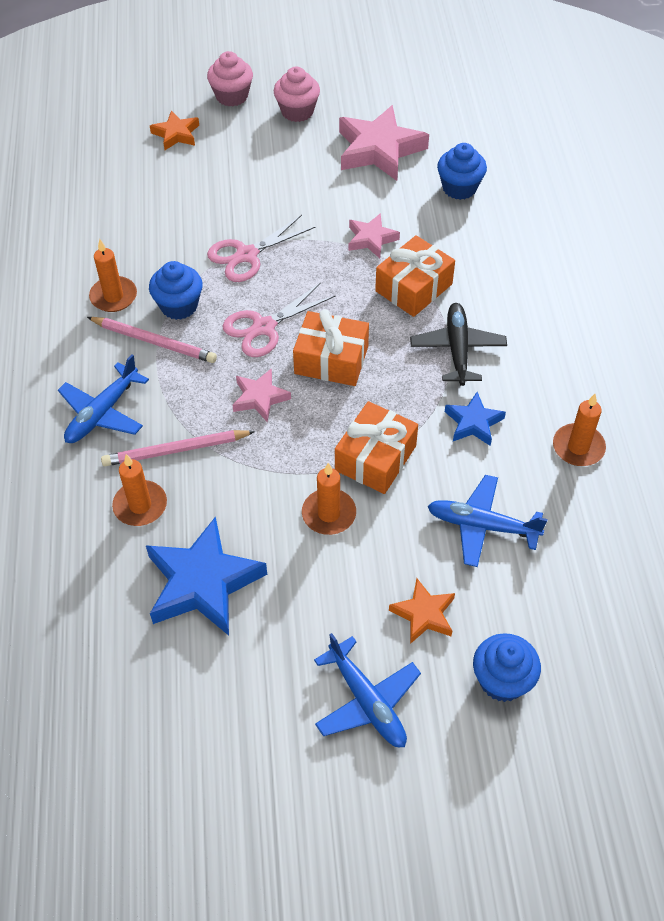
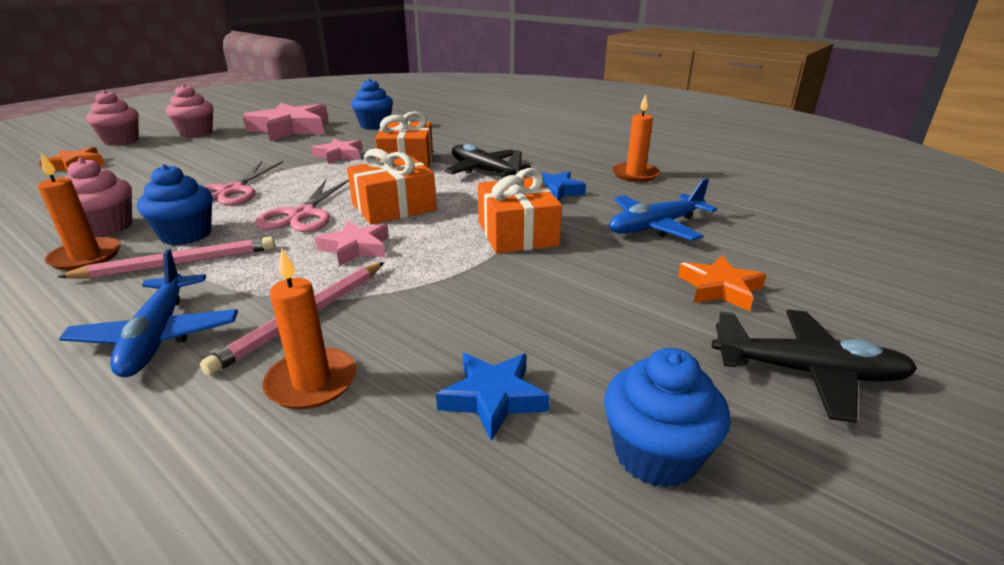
camera: 45 degrees left, 25 degrees down
(143, 261) = (107, 227): none -> pink cupcake
(203, 582) = (493, 398): blue star -> blue star, size x0.54
(329, 514) = (535, 278): orange candle -> none
(367, 701) = (808, 373): blue plane -> black plane
(502, 680) = (842, 288): blue cupcake -> blue cupcake (656, 455)

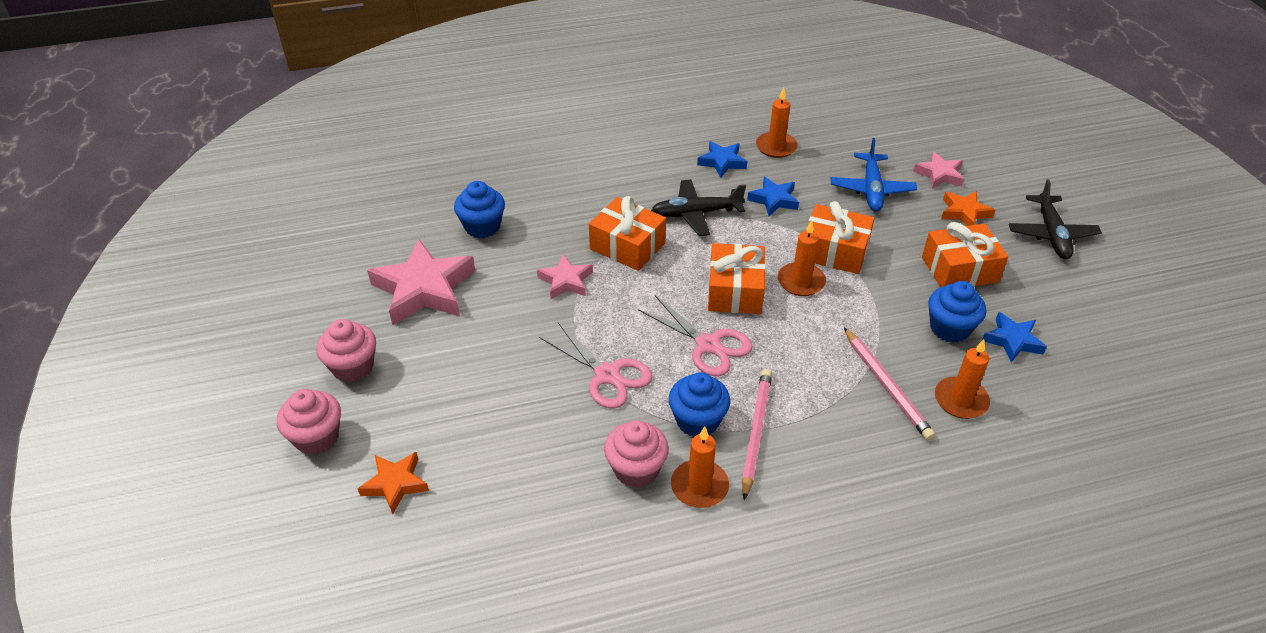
camera: 55 degrees left, 15 degrees up
(158, 336) = (867, 456): blue plane -> none
(356, 248) = (799, 334): pink star -> pink star (939, 174)
(444, 230) = (801, 281): none -> orange candle
(572, 163) = (722, 162): none -> blue star
(596, 313) = (959, 269): none -> orange gift
(656, 455) = (1077, 310): blue cupcake -> blue cupcake (949, 328)
(808, 373) = (1051, 234): black plane -> black plane turned 135 degrees clockwise

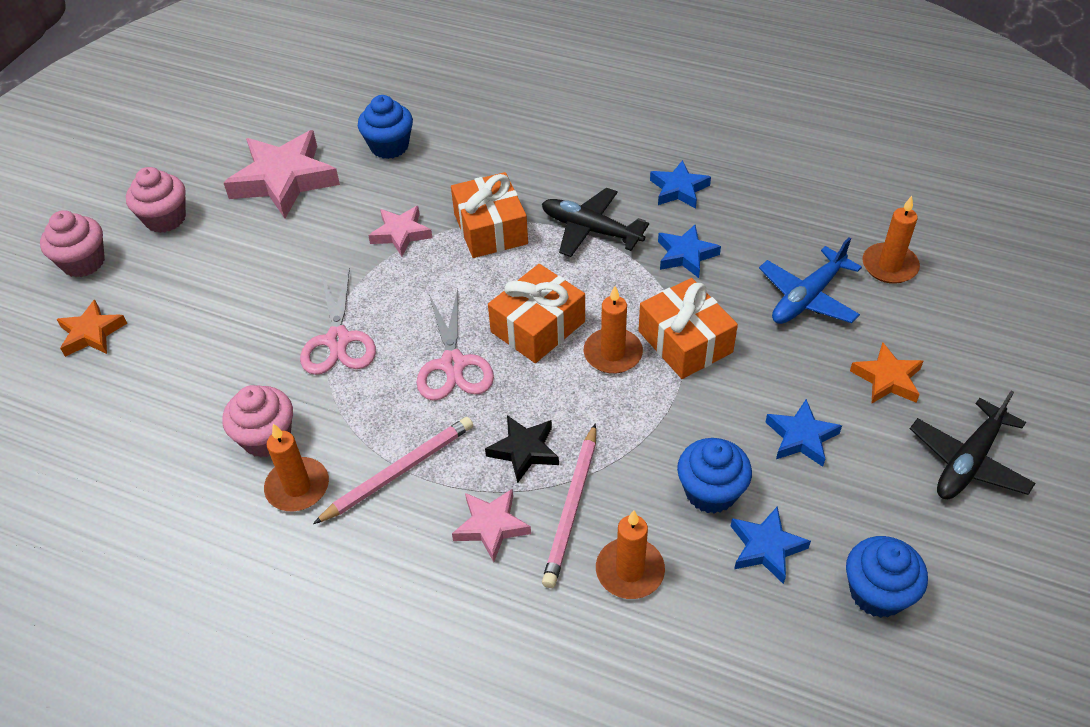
camera: 40 degrees right, 5 degrees up
(697, 421) = (363, 428): blue cupcake -> blue cupcake (877, 593)
(776, 147) = (755, 200): orange candle -> orange candle (889, 266)
(818, 370) = (524, 450): none -> black star
(939, 174) = (910, 321): pink star -> pink star (491, 526)
(959, 269) = (801, 437): orange gift -> blue star

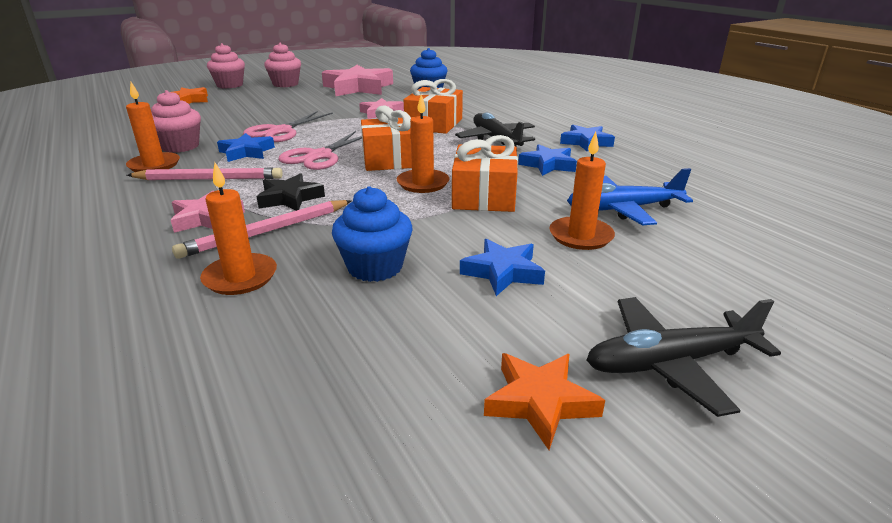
camera: 35 degrees right, 20 degrees down
(766, 548) = (362, 318): blue star -> blue star (246, 152)
(877, 593) = (415, 406): blue cupcake -> none
(887, 379) = (642, 273): orange star -> orange star (540, 402)
(889, 266) = (731, 219): orange candle -> orange candle (581, 236)

